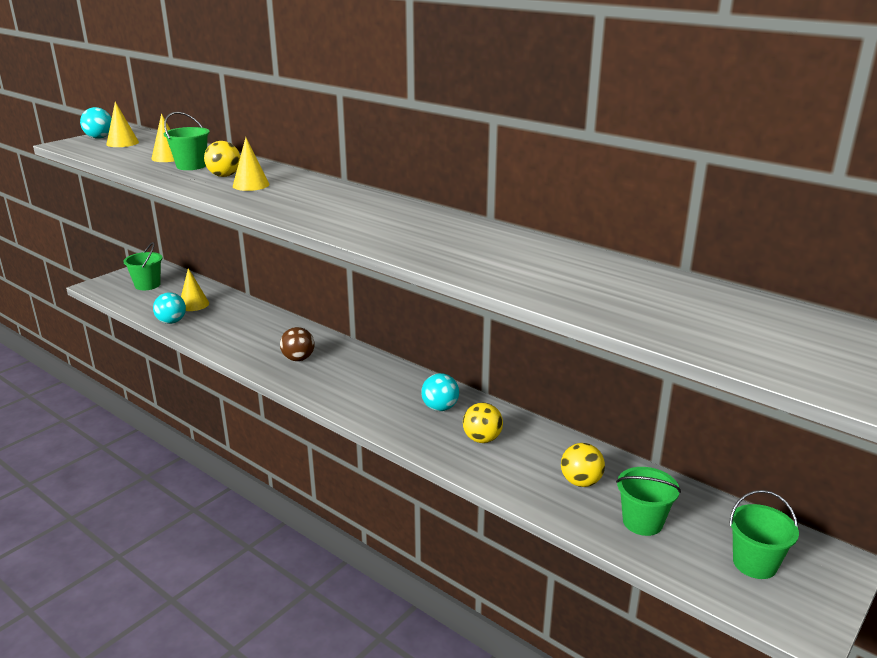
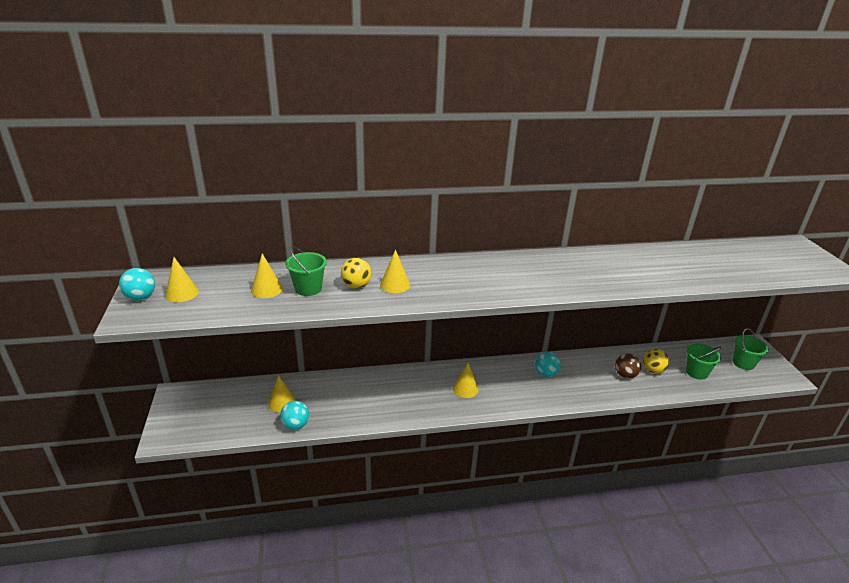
camera: 50 degrees left, 5 degrees up
(147, 285) = (209, 410): green bucket -> none
(298, 359) = (428, 394): brown ball -> brown ball (625, 375)
(336, 373) = (465, 389): none -> yellow cone
(482, 439) = (590, 377): yellow ball -> none

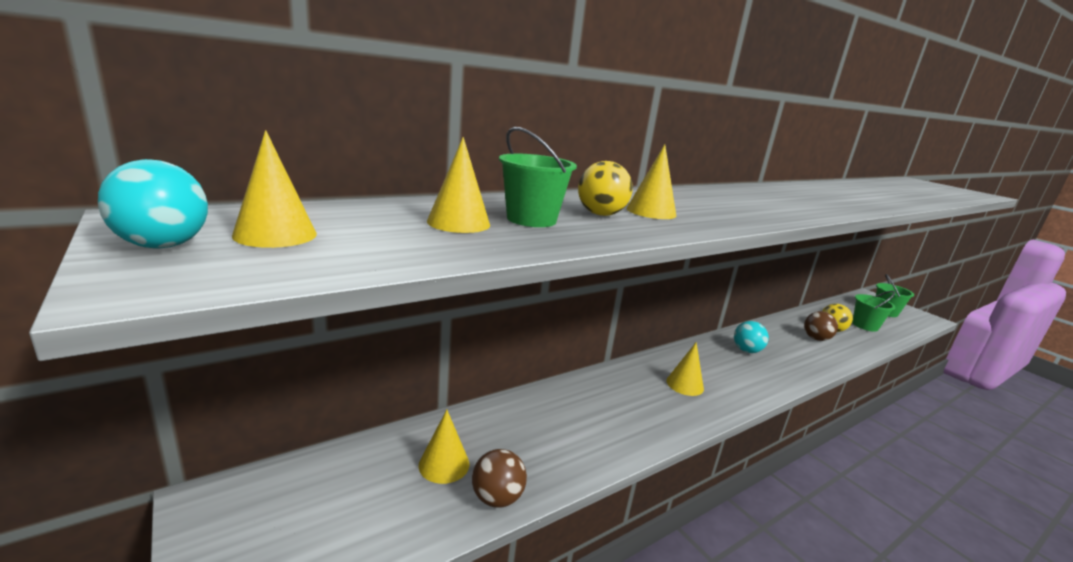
camera: 25 degrees left, 10 degrees down
(295, 425) = (497, 498): turquoise ball -> brown ball

